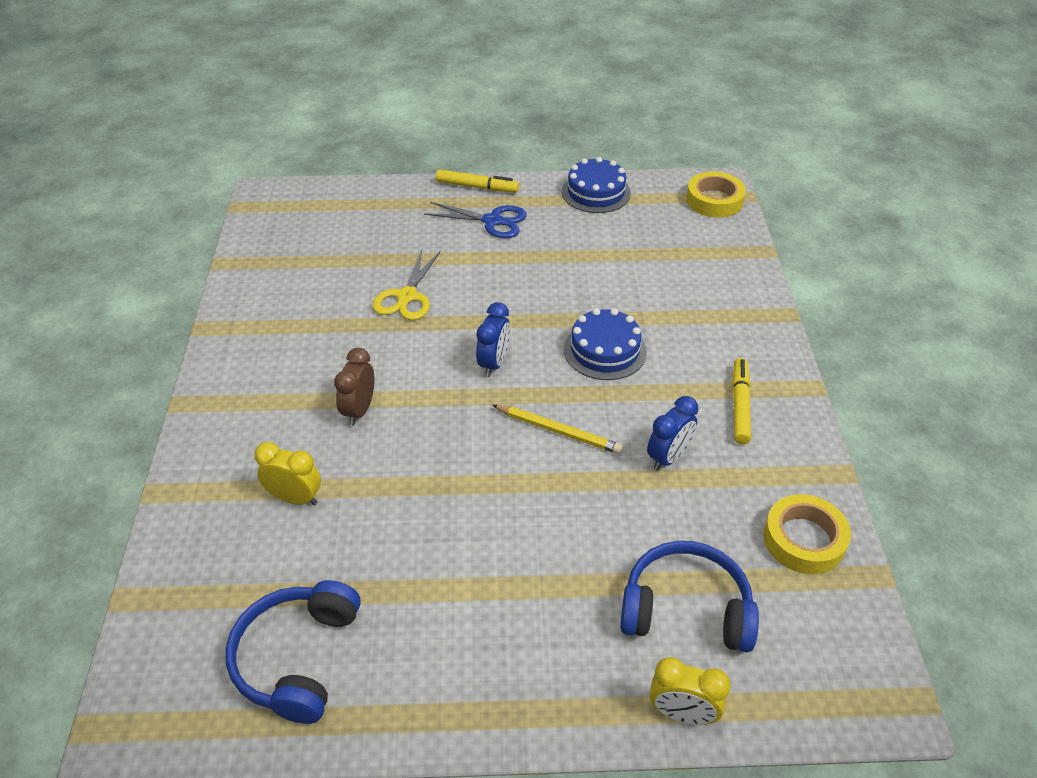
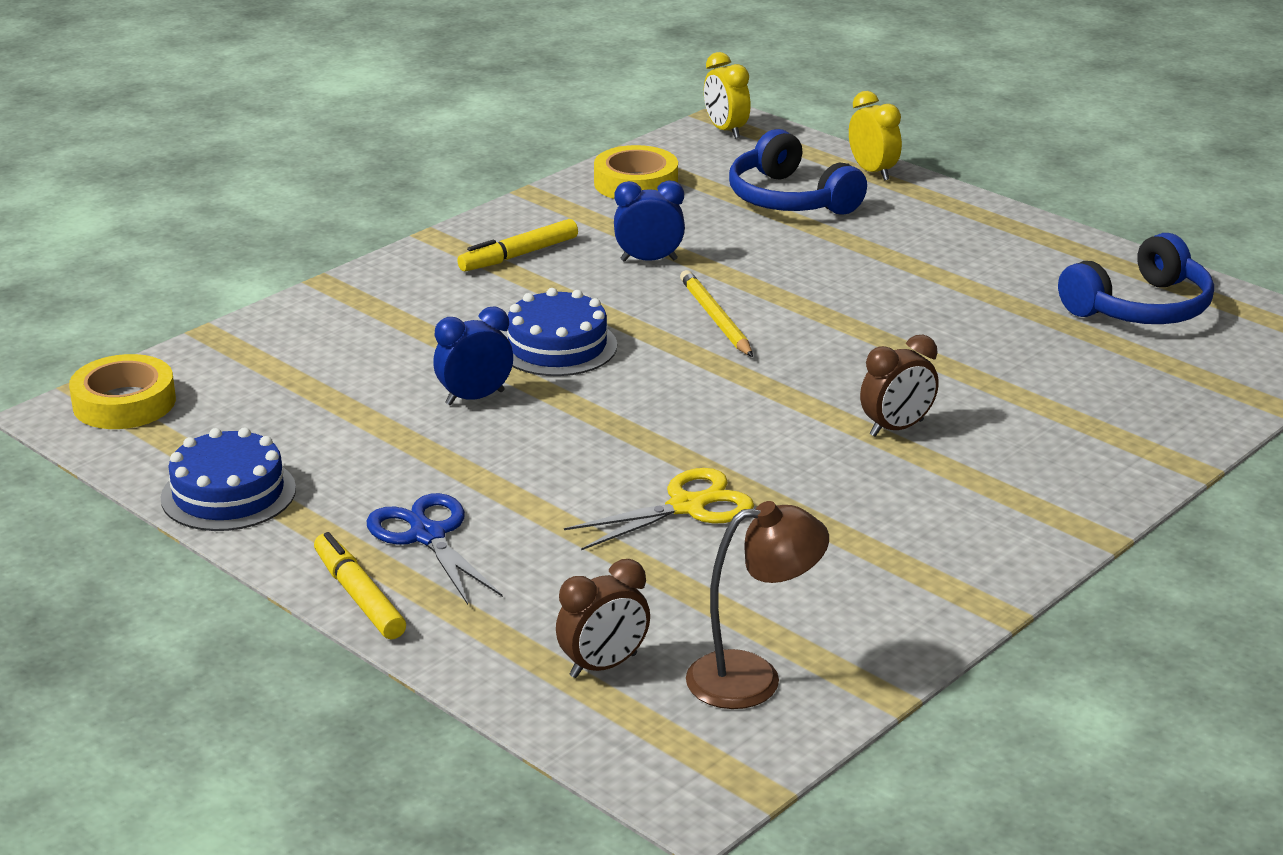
camera: 135 degrees left, 15 degrees down
(286, 240) = (753, 678): none -> brown lamp
(295, 498) = (1045, 396): yellow clock -> yellow clock (725, 130)
(350, 214) = (603, 666): none -> brown clock
(494, 363) = (691, 394): blue clock -> blue clock (475, 398)

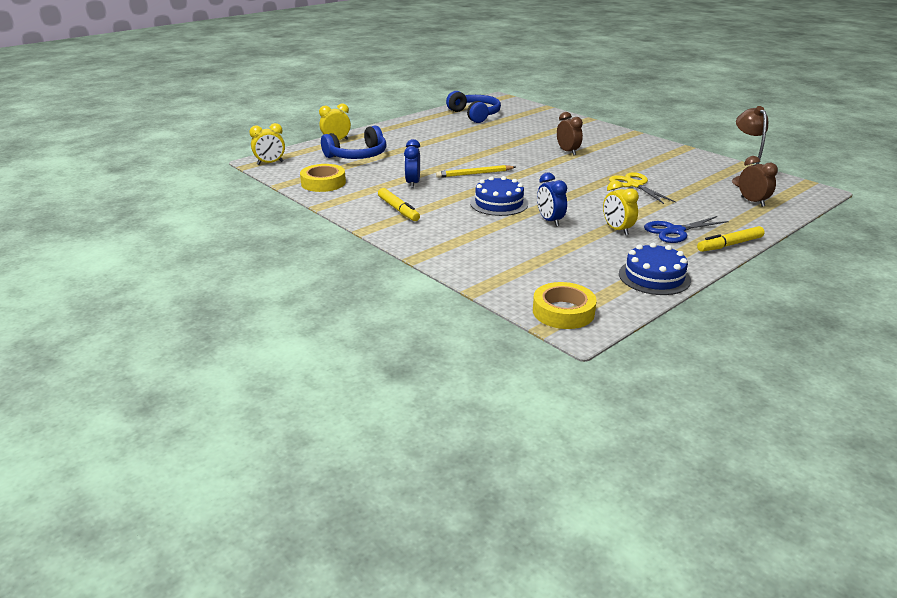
camera: 85 degrees left, 0 degrees up
(434, 468) = (617, 230): none -> yellow clock

